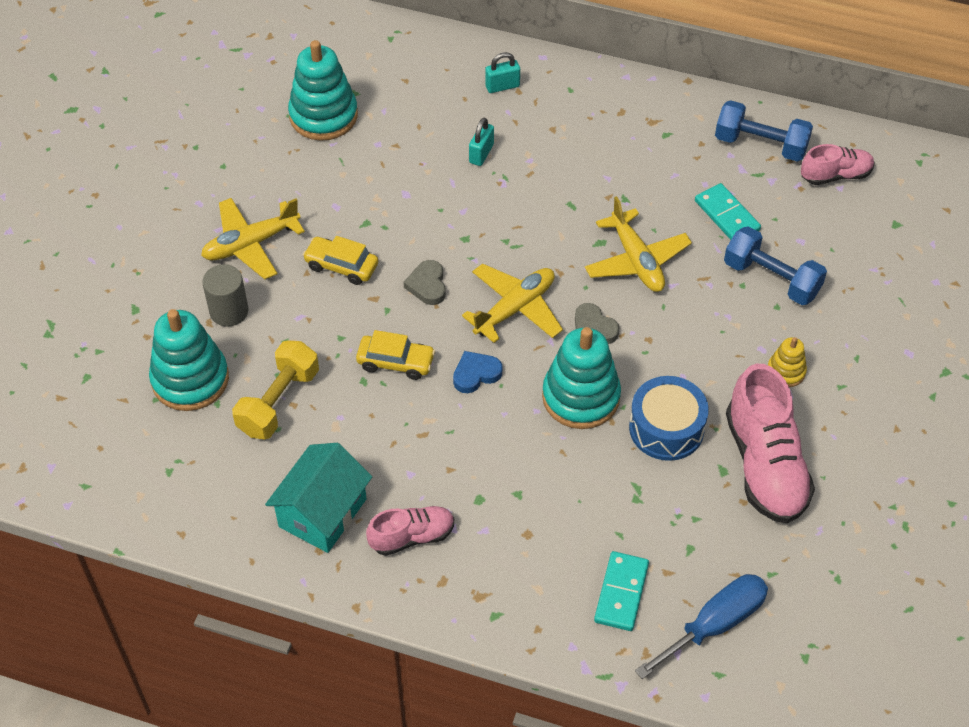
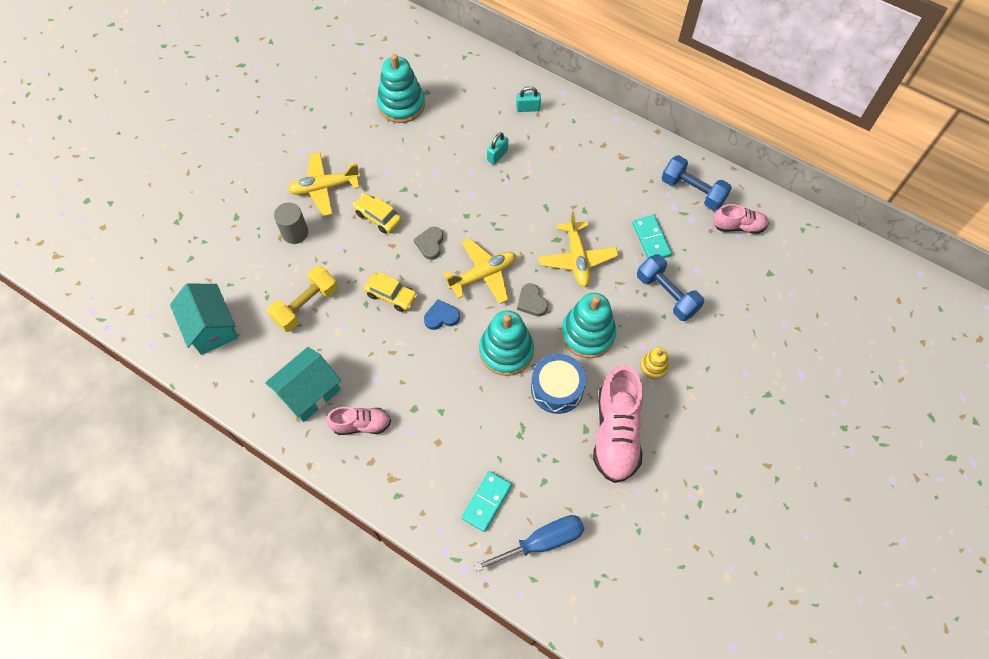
camera: 15 degrees right, 10 degrees up
(150, 461) = (211, 327): none -> turquoise house
(190, 379) = (255, 275): turquoise stacking toy -> turquoise stacking toy (588, 334)

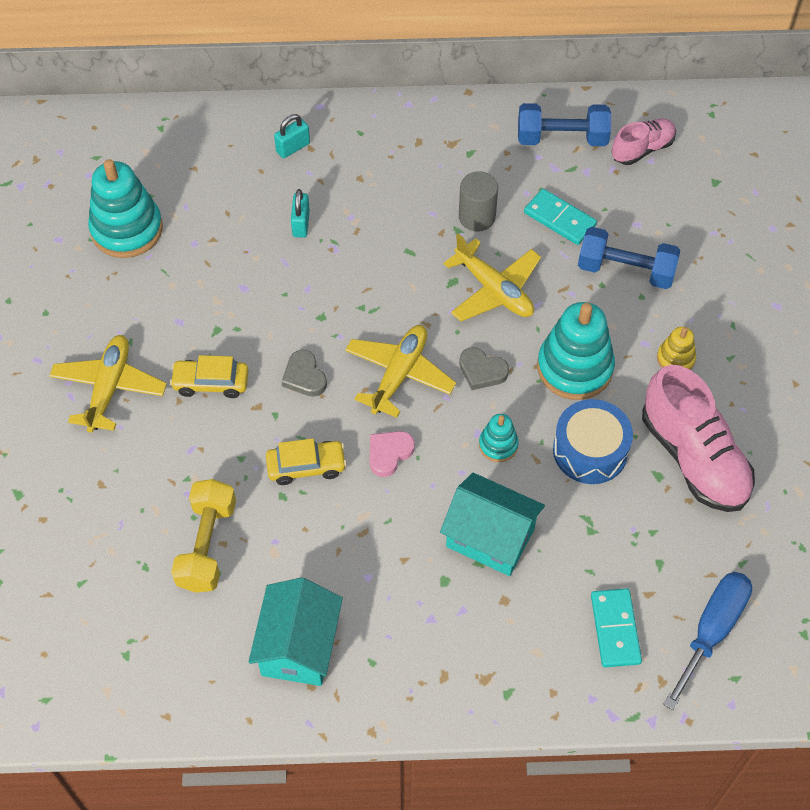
camera: 35 degrees left, 5 degrees down
(211, 327) = (102, 651): turquoise house -> turquoise house (490, 537)
(295, 233) = (116, 466): grey cylinder -> grey cylinder (477, 217)
(324, 187) = (109, 388): yellow plane -> yellow plane turned 150 degrees clockwise
(361, 424) = (396, 641): pink shoe -> none
(441, 317) = (389, 453): blue heart -> pink heart
(506, 351) = (498, 445): turquoise stacking toy -> turquoise stacking toy, size x0.50

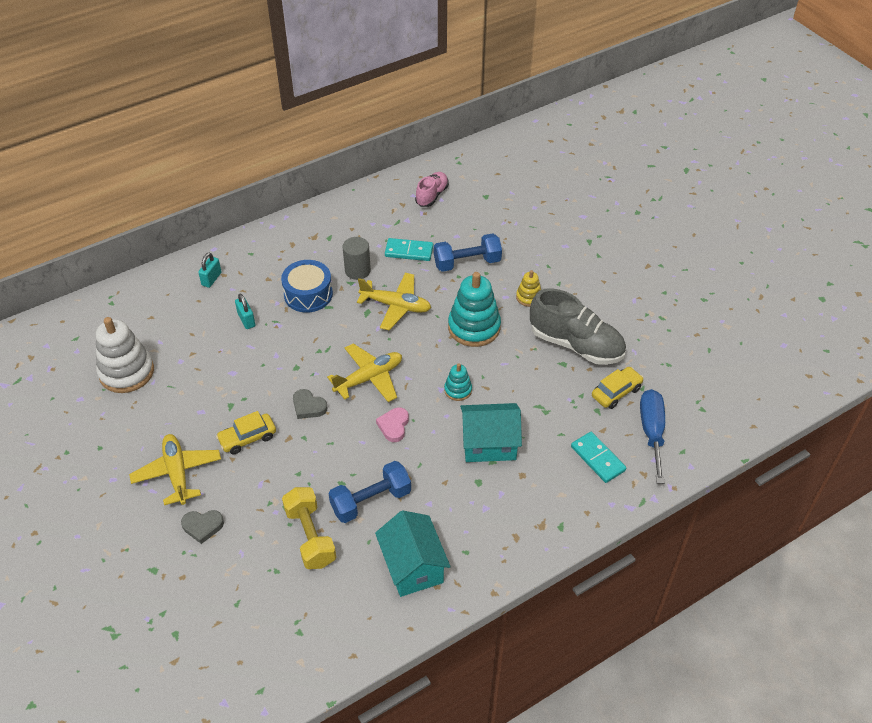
camera: 30 degrees left, 10 degrees down
(127, 229) = (126, 372): turquoise stacking toy -> white stacking toy
(306, 466) = (345, 458): yellow car -> yellow car (616, 392)
(399, 374) = (369, 378): yellow plane -> yellow plane turned 60 degrees clockwise
(482, 371) = (419, 353): grey heart -> grey heart (202, 526)
(562, 138) = (380, 208): blue dumbbell -> blue dumbbell (371, 501)
(590, 450) = (514, 368): blue drum -> blue drum (308, 294)
(694, 457) = (576, 345): pink shoe -> grey shoe

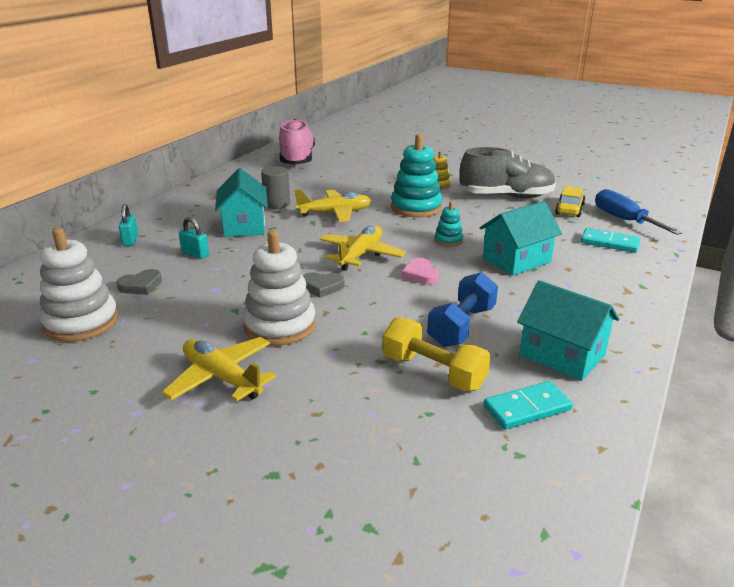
camera: 30 degrees left, 20 degrees down
(202, 526) = (299, 410): grey heart -> grey heart (141, 286)
(247, 438) = (280, 326): yellow car -> white stacking toy
(308, 294) = (244, 226): blue drum -> turquoise house
(409, 251) = (311, 186): turquoise domino -> turquoise domino (527, 408)
(432, 195) = (297, 159): pink shoe -> pink shoe, size x1.78
(467, 263) = (367, 181): blue dumbbell -> none

